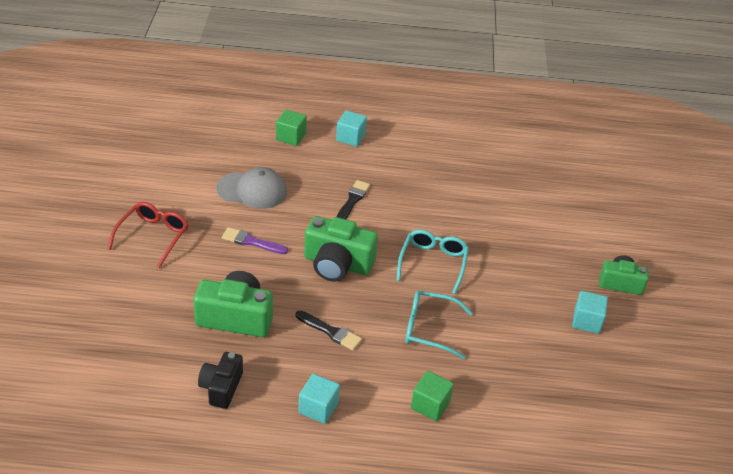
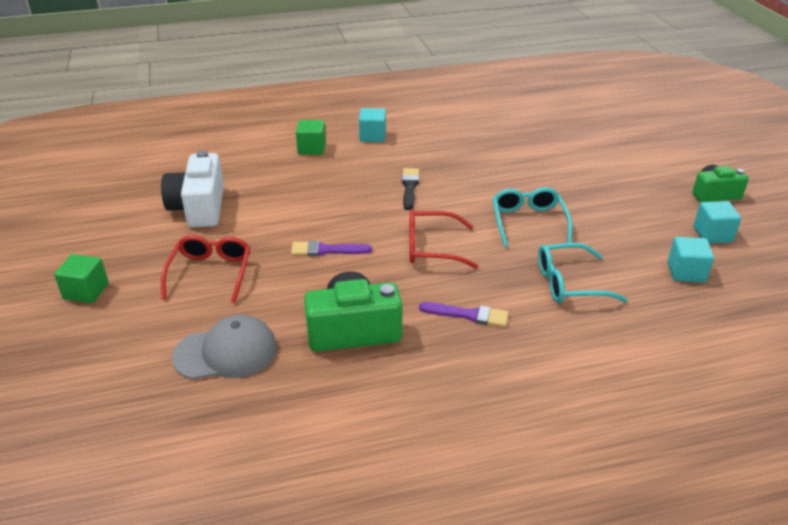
camera: 15 degrees left, 5 degrees down
(170, 173) = (199, 207): none -> white camera
(221, 387) = (381, 412): black camera -> none
(252, 190) = (299, 203): grey cap -> grey cap (226, 352)
(318, 408) = (508, 400): turquoise cube -> turquoise cube (686, 272)
(330, 332) = (468, 315): black brush -> purple brush
(337, 264) = (432, 248): green camera -> red glasses
(430, 405) = (626, 358): green cube -> green cube (86, 291)

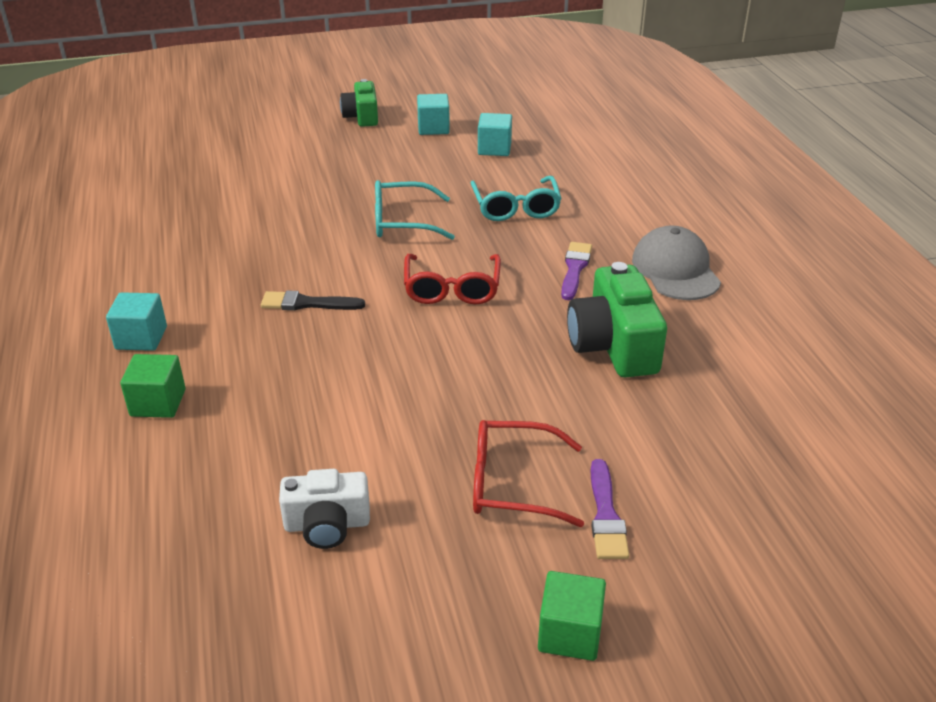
camera: 90 degrees left, 0 degrees up
(199, 207) = (327, 524): white camera -> white camera, size x0.64
(226, 352) = (674, 446): grey cap -> grey cap (675, 270)
(326, 250) = (456, 373): purple brush -> purple brush (606, 515)

